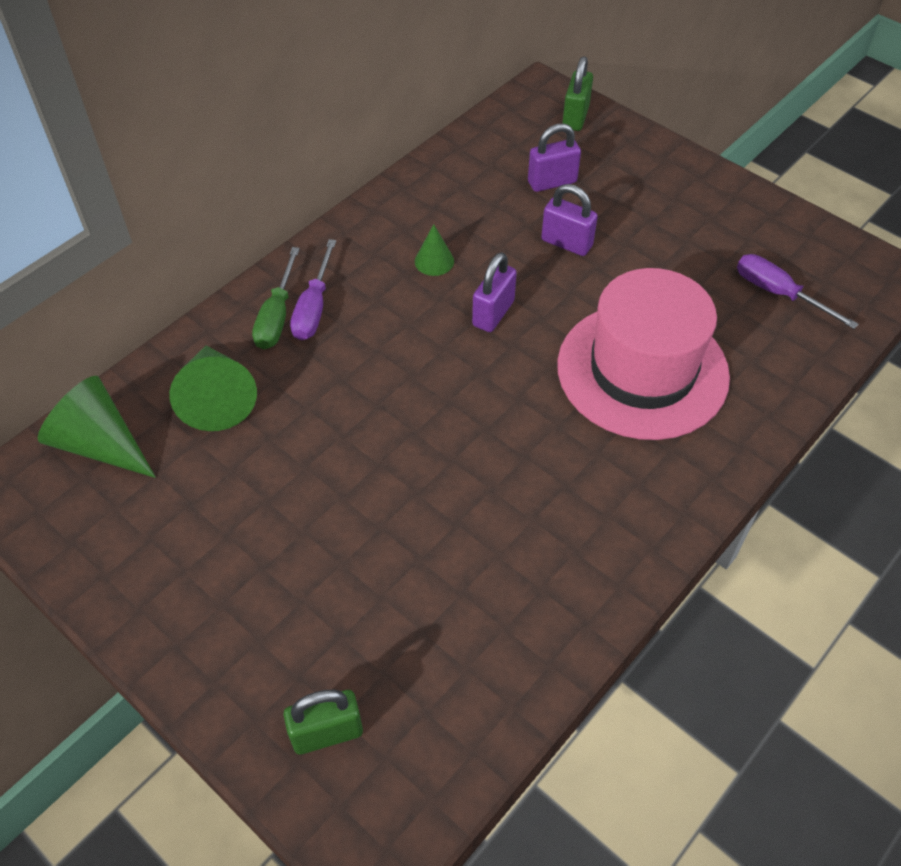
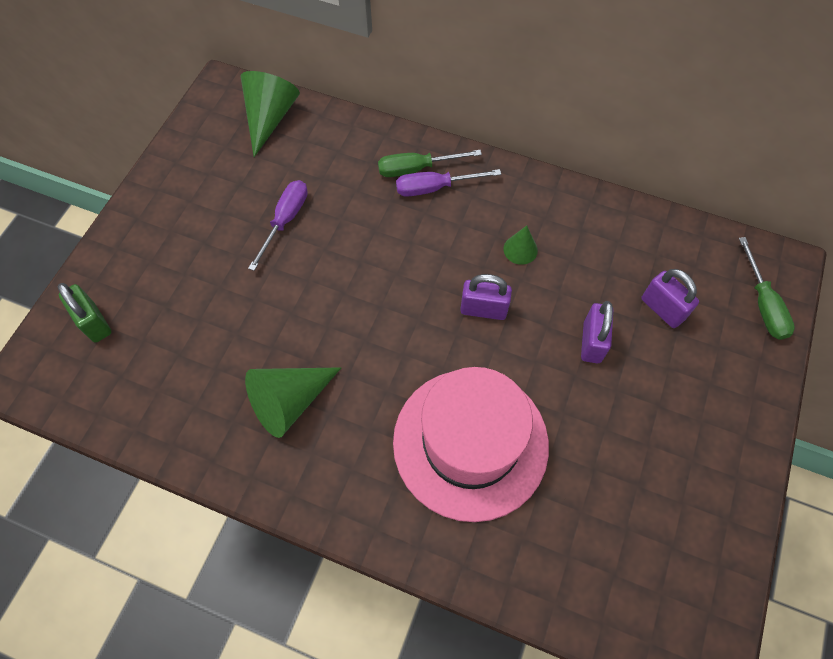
camera: 70 degrees right, 10 degrees up
(217, 398) = (329, 163): green cone -> green cone (290, 402)
(575, 117) = (763, 304): green padlock -> green screwdriver
(778, 293) = (620, 547): purple screwdriver -> purple screwdriver (285, 220)

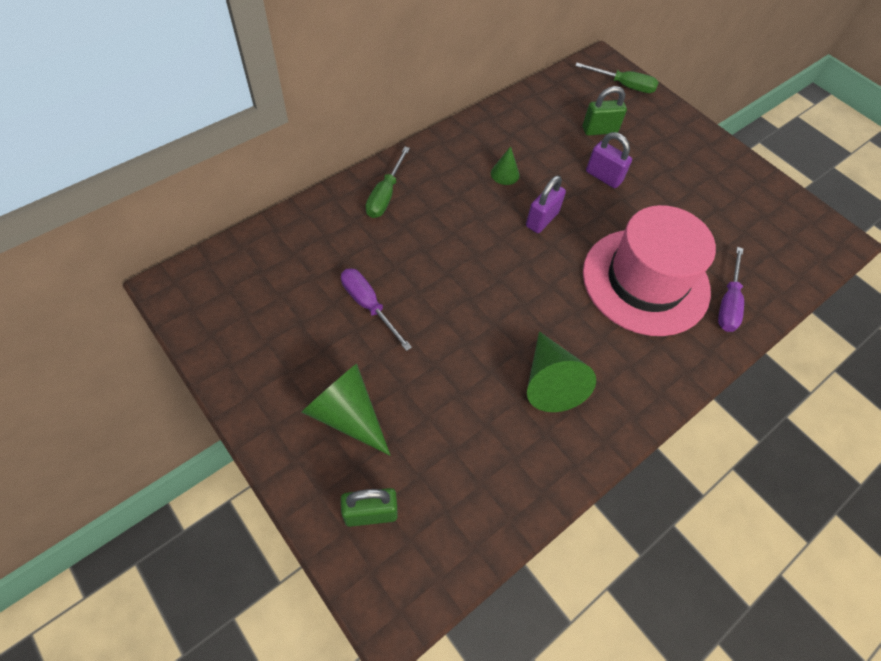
camera: 65 degrees left, 5 degrees down
(270, 118) = (244, 267): green cone -> green cone (347, 414)
(435, 188) = (413, 193): purple screwdriver -> purple screwdriver (728, 303)
(662, 309) = (599, 130): purple padlock -> green padlock

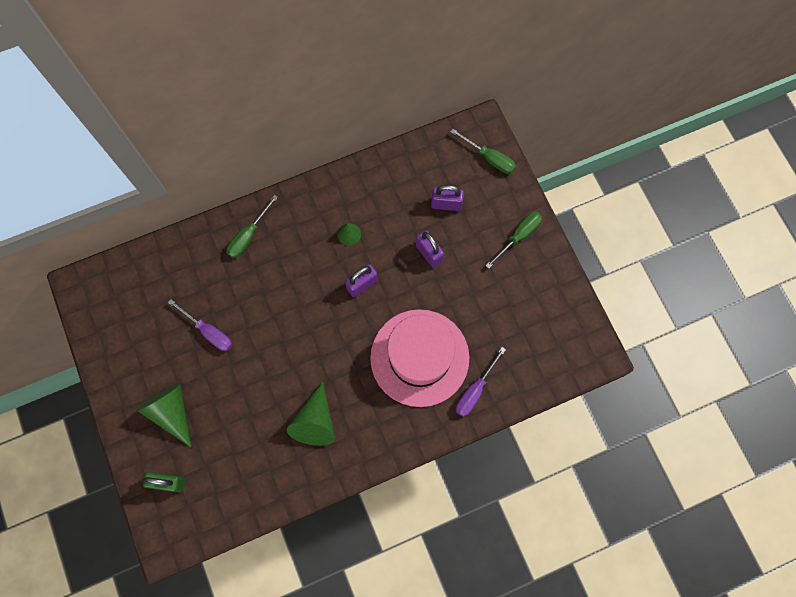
camera: 20 degrees right, 15 degrees up
(368, 305) = (208, 332): purple screwdriver -> purple screwdriver turned 150 degrees clockwise
(599, 130) = (446, 204): green padlock -> purple padlock
(691, 146) = (518, 236): none -> green screwdriver

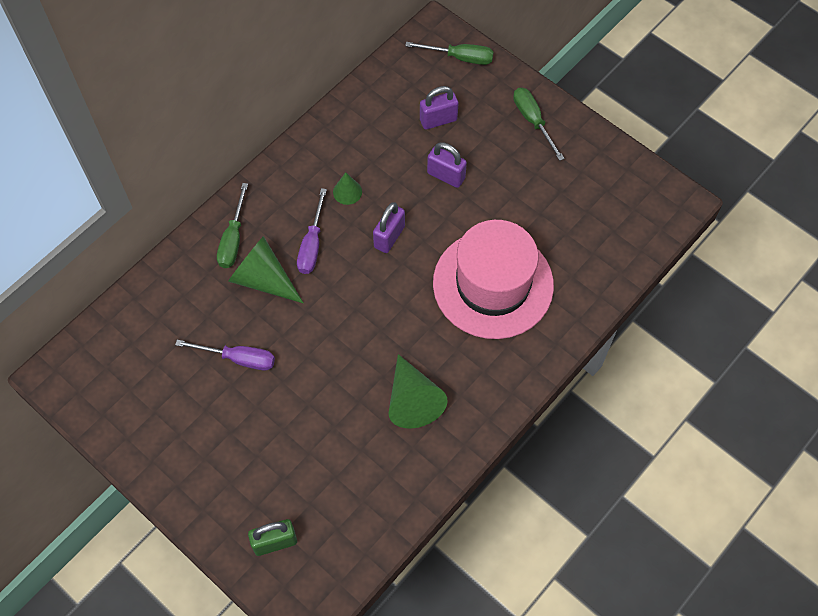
camera: 25 degrees left, 10 degrees down
(172, 412) = (239, 463): green cone -> green cone (263, 279)
(475, 390) = (571, 292): purple screwdriver -> purple screwdriver (312, 245)
(518, 236) = (533, 121): green screwdriver -> green screwdriver turned 45 degrees counterclockwise

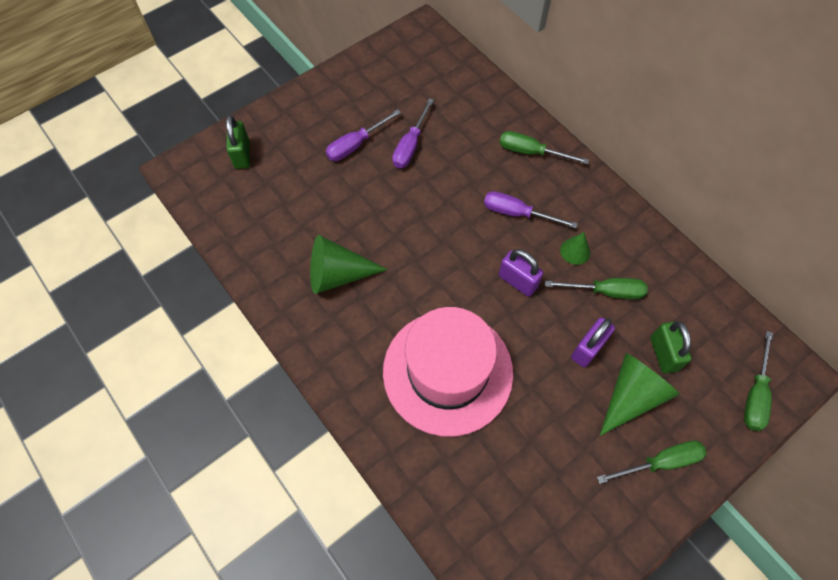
camera: 100 degrees right, 0 degrees up
(244, 416) = (356, 145): none -> purple screwdriver
(263, 279) = (486, 171): green cone -> green cone (631, 395)
(386, 165) = (605, 291): none -> green screwdriver
(438, 120) = (663, 354): purple padlock -> green padlock

